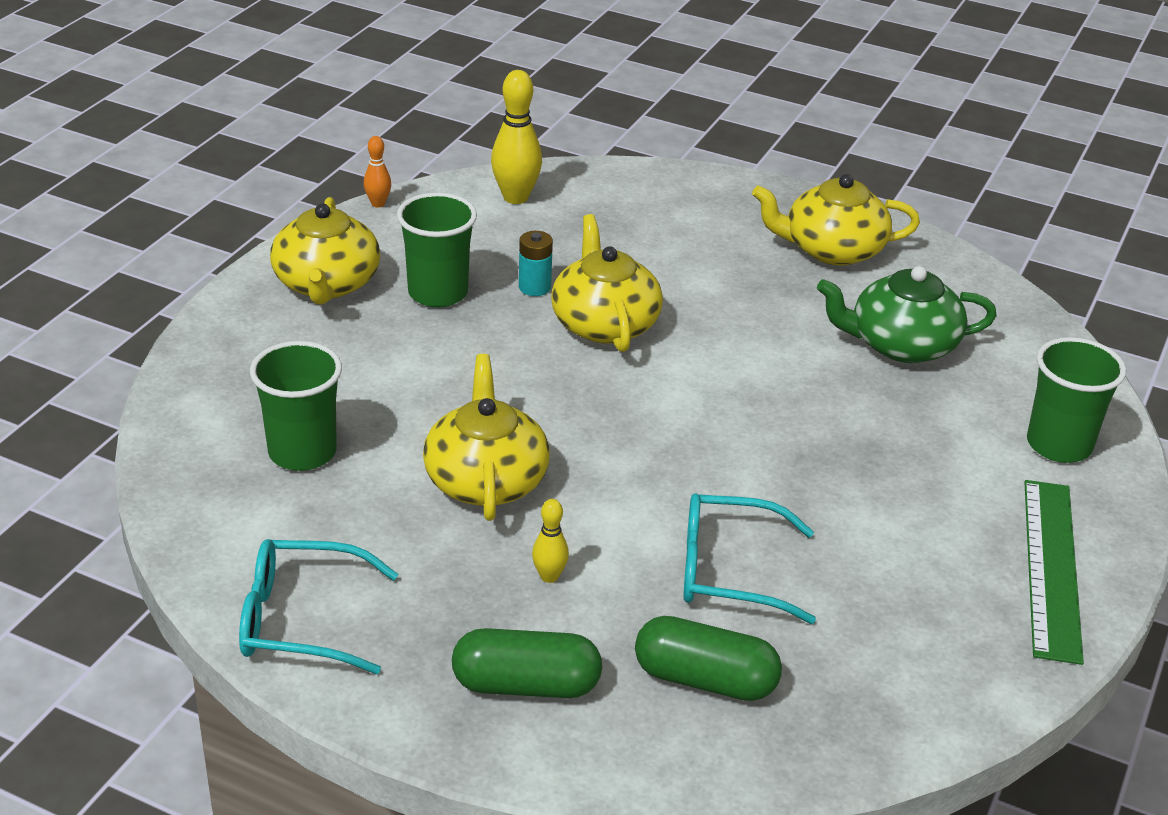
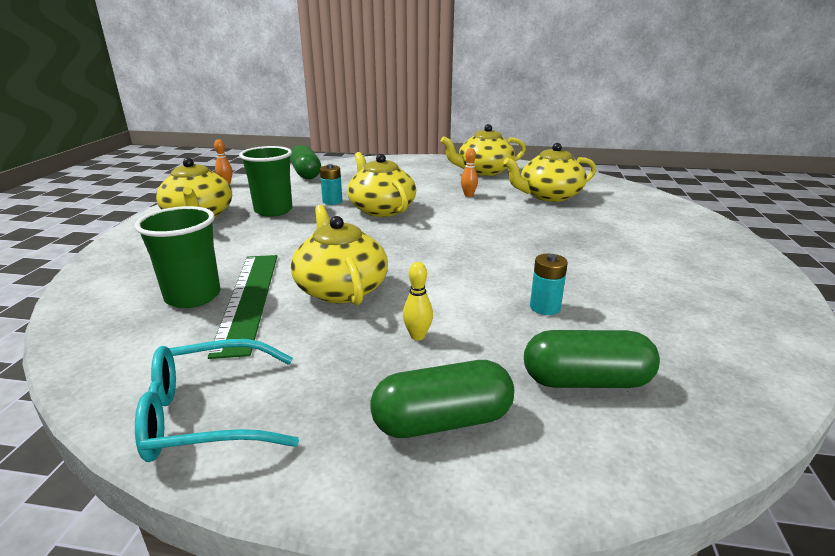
camera: 15 degrees left, 10 degrees down
(515, 197) = (306, 174): yellow bowling pin -> green capsule
(730, 571) = (545, 307): turquoise glasses -> turquoise battery
(764, 315) = (468, 195): none -> orange bowling pin
(901, 345) = (549, 196): green teapot -> yellow teapot
(1051, 568) = (732, 269): green ruler -> green ruler (248, 299)
(1059, 445) = (669, 219): green cup -> none

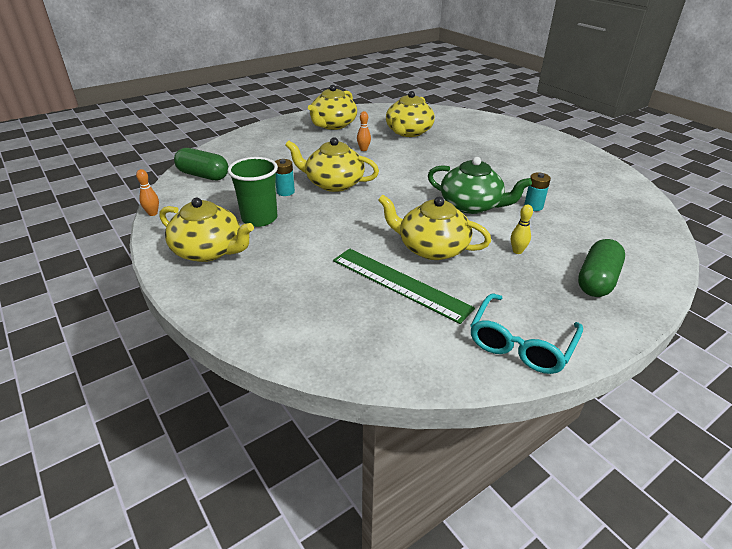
camera: 45 degrees left, 10 degrees up
(193, 296) = (364, 302): green cup -> none
(469, 275) = (472, 205): none -> green teapot
(586, 381) = (604, 232): green capsule -> none

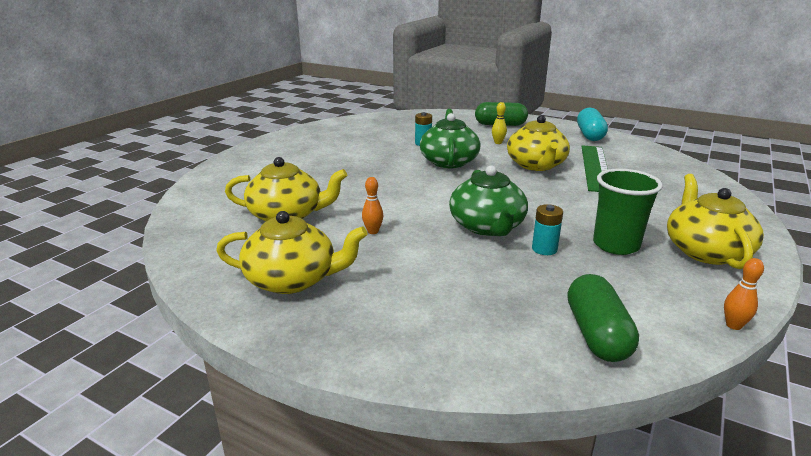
camera: 115 degrees left, 10 degrees down
(333, 183) = (487, 226): yellow teapot -> green teapot
(521, 343) = (590, 135): turquoise glasses -> turquoise capsule

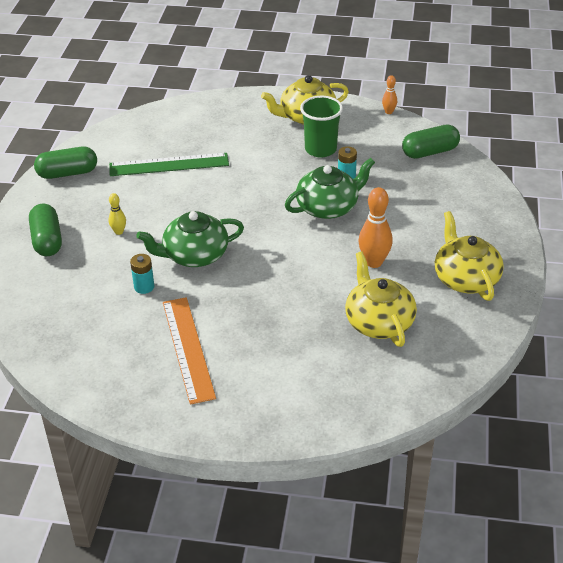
camera: 110 degrees left, 15 degrees up
(342, 148) = (188, 348): none -> orange ruler
(373, 231) = (374, 262): orange bowling pin -> orange bowling pin, size x1.86
(536, 165) = (179, 198): yellow teapot -> none
(590, 135) = (67, 173): turquoise capsule -> green capsule

